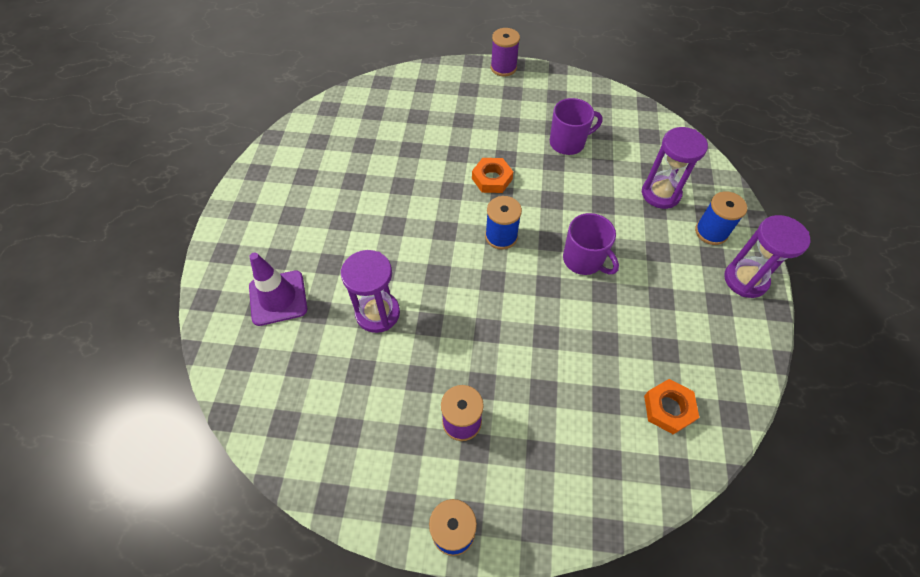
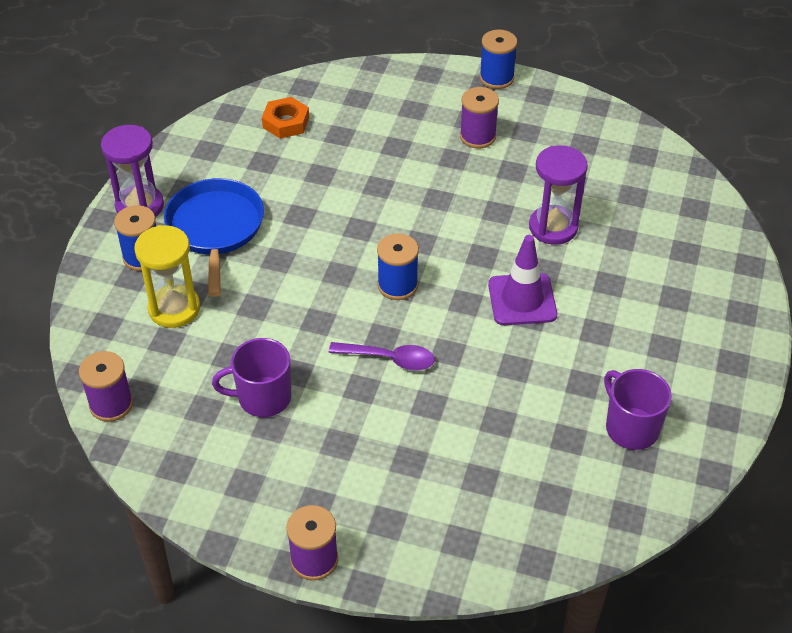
camera: 170 degrees left, 10 degrees down
(278, 298) = (666, 255): purple traffic cone -> purple traffic cone (522, 300)
(492, 179) = (389, 359): orange nut -> purple spoon
(584, 260) = (308, 248): purple mug -> purple mug (630, 427)
(660, 194) = (174, 309): purple hourglass -> yellow hourglass
(662, 126) = (111, 404): none -> purple spool
(669, 267) = (215, 229): none -> blue pan

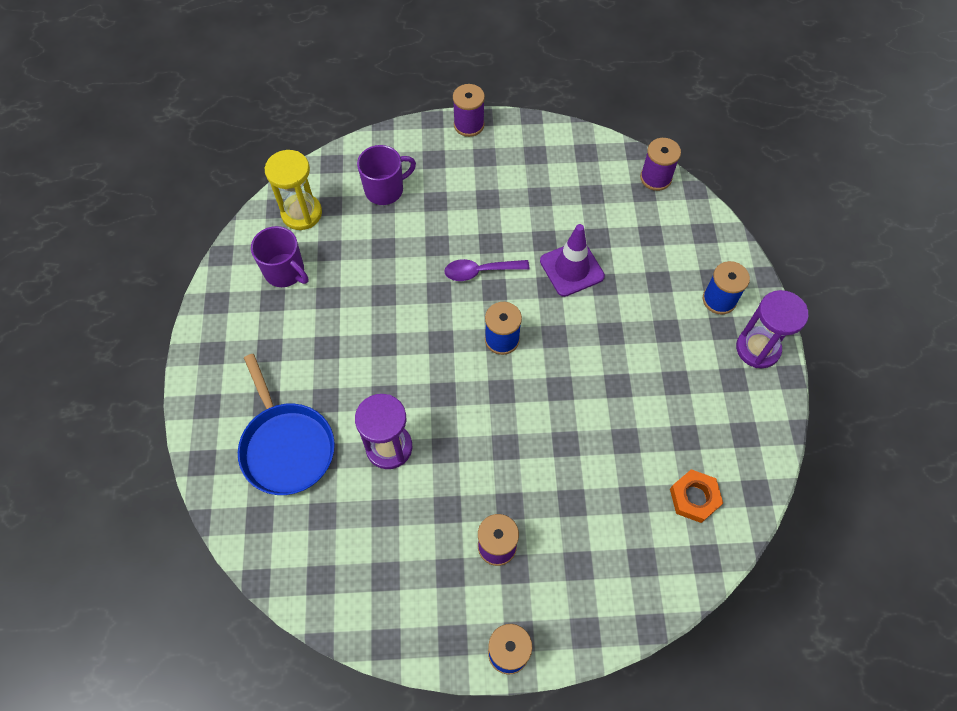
camera: 160 degrees right, 15 degrees up
(174, 309) = (663, 262): yellow hourglass -> yellow hourglass (301, 213)
(215, 229) = (680, 346): blue pan -> blue pan (286, 446)
(262, 398) = (556, 214): purple mug -> purple mug (385, 189)
(522, 300) = (395, 358): purple traffic cone -> purple traffic cone (571, 268)

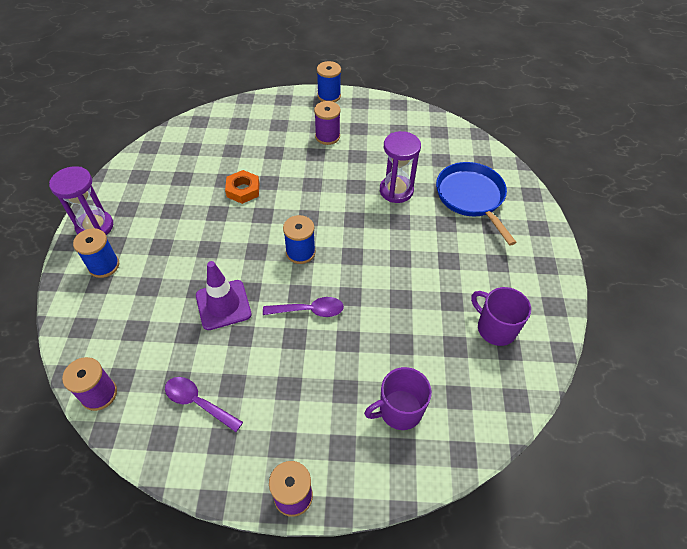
camera: 175 degrees left, 10 degrees down
(301, 213) = (489, 390): yellow hourglass -> none
(565, 179) = (198, 402): none -> purple spoon
(694, 498) = (192, 147): orange nut -> orange nut (243, 190)

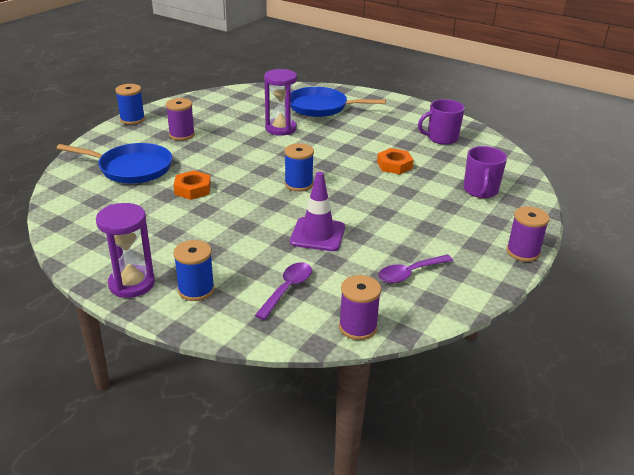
camera: 60 degrees left, 20 degrees down
(250, 139) = (131, 168): none -> blue pan
(309, 310) = (362, 198): purple spoon -> purple spoon (287, 289)
(395, 309) = (394, 165): none -> orange nut

